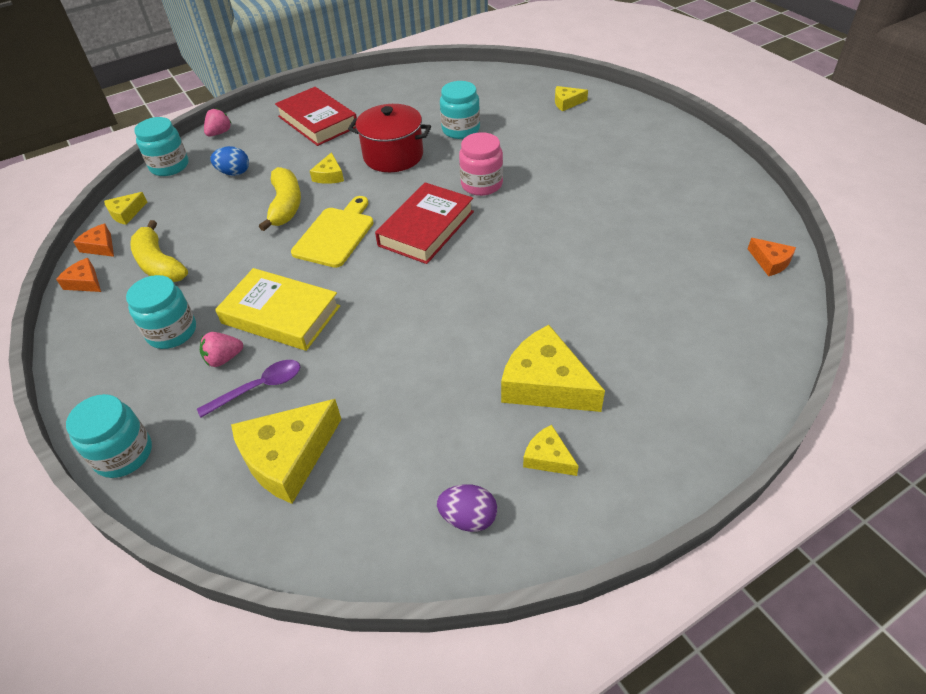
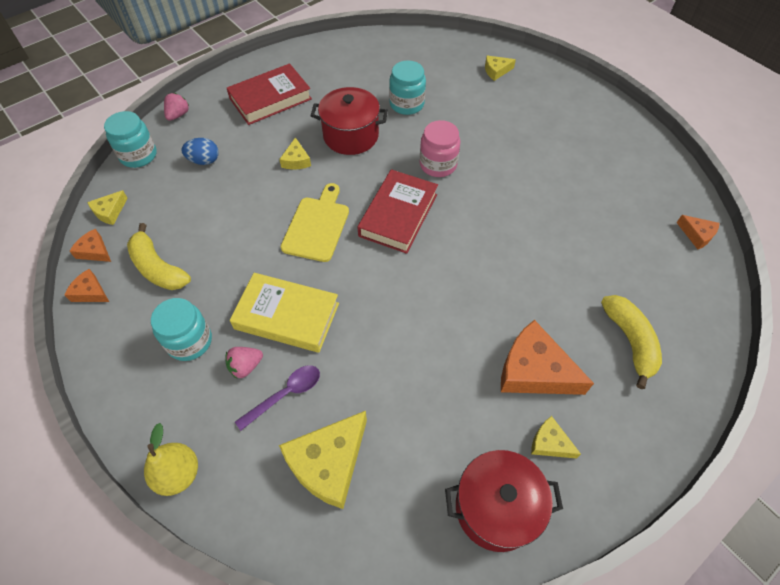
camera: 10 degrees left, 10 degrees up
(123, 454) = (178, 474): turquoise jar -> yellow pear
(285, 205) = (262, 196): yellow banana -> yellow banana (630, 341)
(317, 122) = (270, 99): red book -> red book turned 75 degrees counterclockwise
(468, 518) = (496, 507): purple egg -> red pot
(545, 384) = (534, 370): yellow cheese -> orange cheese

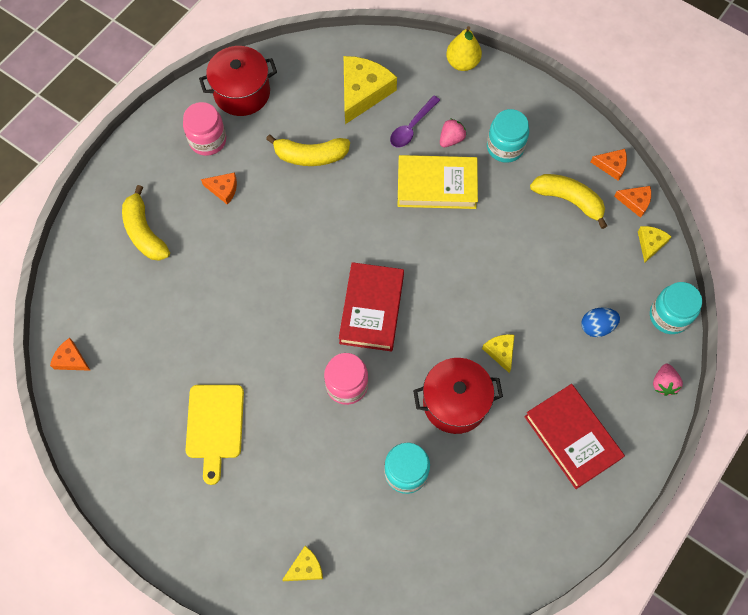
camera: 165 degrees right, 10 degrees up
(270, 99) = (571, 437): red book -> red book turned 75 degrees counterclockwise
(317, 226) = (446, 277): yellow cutting board -> yellow cutting board (215, 426)
(420, 387) = (310, 156): none -> yellow banana
(534, 370) = (223, 189): orange cheese -> orange cheese, size x0.50
(550, 443) = (208, 140): yellow cheese -> pink jar

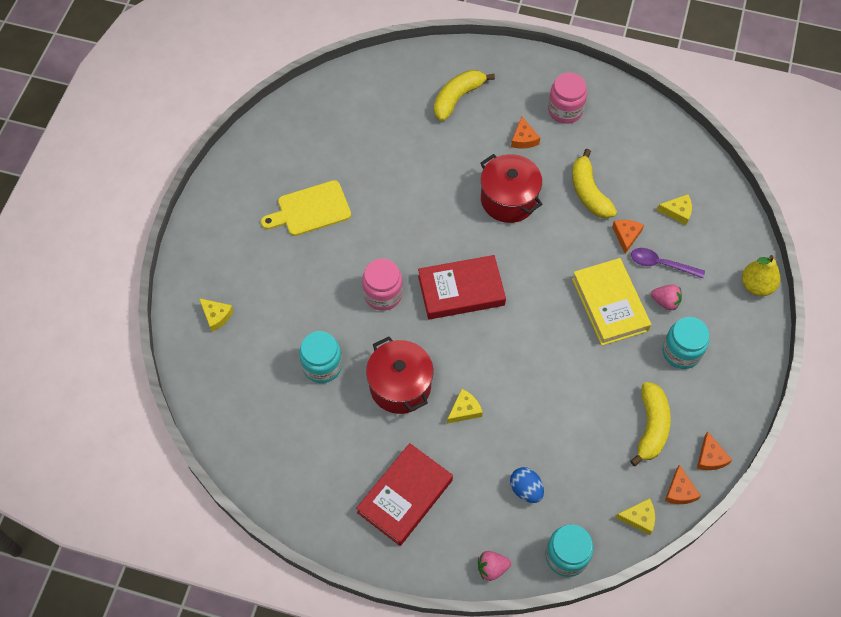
camera: 70 degrees right, 5 degrees down
(71, 359) = (327, 92): orange cheese -> orange cheese (626, 236)
(242, 93) = (625, 118): red pot -> red pot (508, 199)
(363, 92) = (677, 212): yellow cheese -> yellow cheese, size x0.50

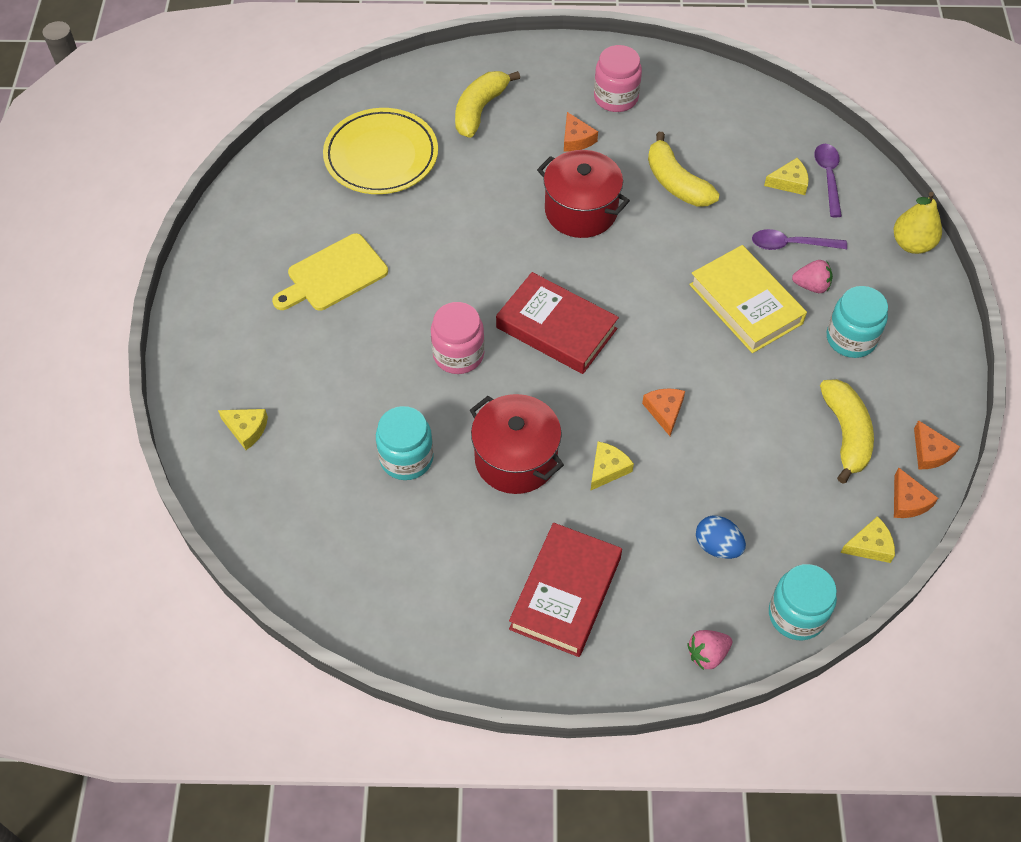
camera: 15 degrees left, 5 degrees down
(372, 120) = (381, 156): none -> yellow plate
(461, 290) = (556, 328): red book -> red book turned 60 degrees clockwise
(626, 236) = (738, 222): orange cheese -> orange cheese (664, 411)
(709, 214) = (828, 177): none -> purple spoon

